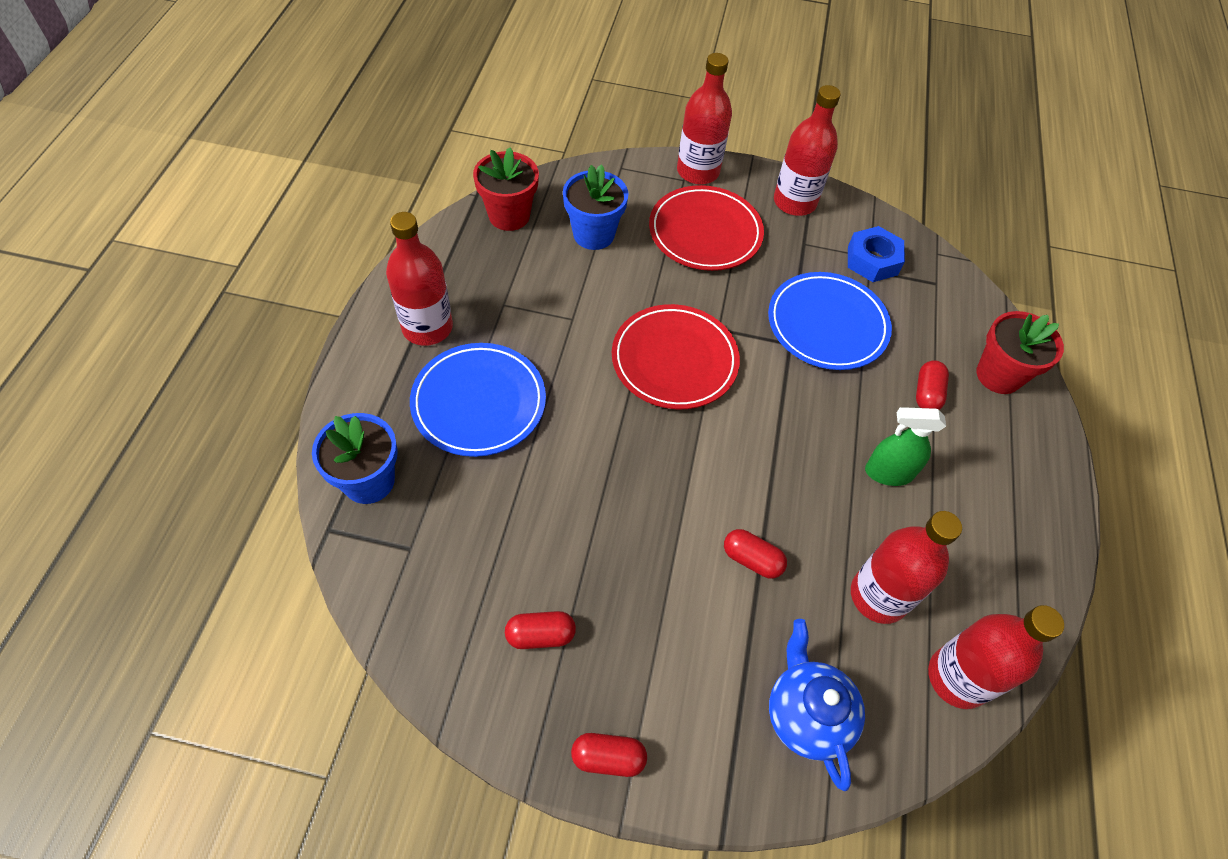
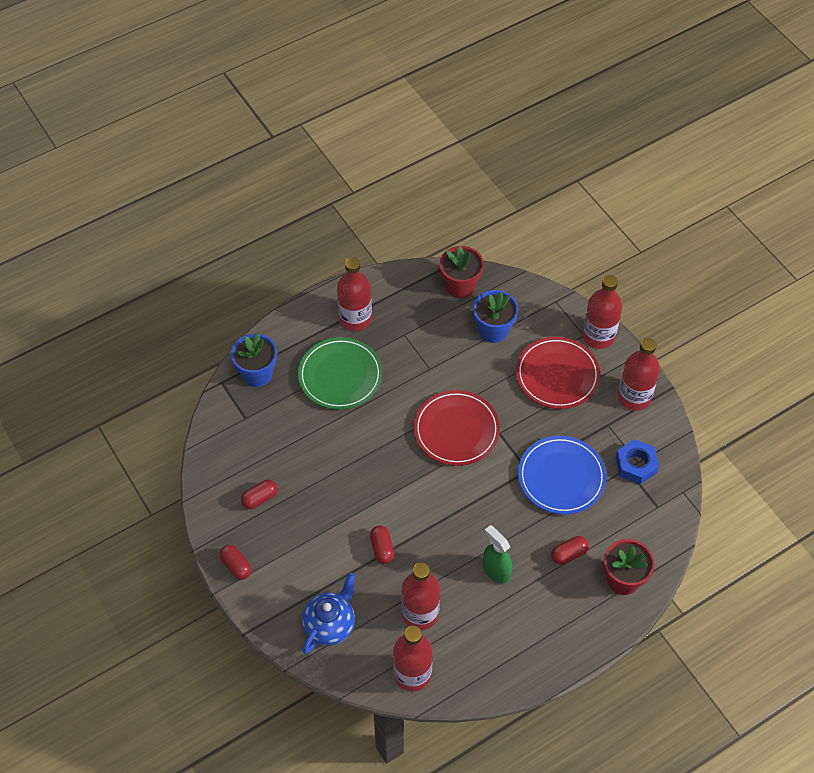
camera: 50 degrees right, 0 degrees up
(479, 402) = (340, 376): blue plate -> green plate
(540, 635) = (260, 498): red capsule -> red capsule turned 75 degrees counterclockwise

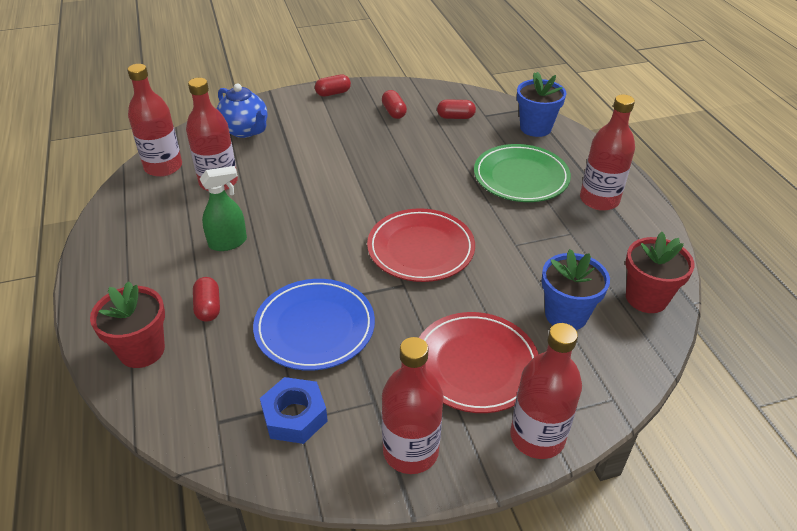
camera: 105 degrees right, 15 degrees down
(382, 548) = (302, 171): red capsule -> red capsule (455, 117)

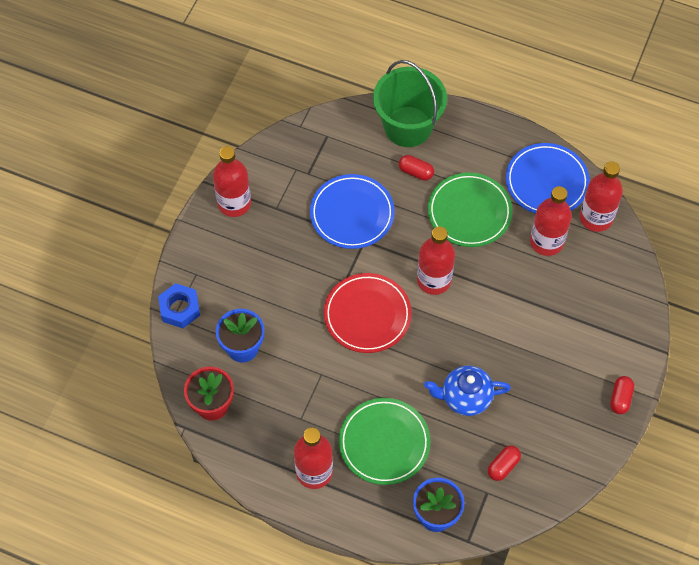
camera: 130 degrees right, 20 degrees up
(142, 350) = (408, 126): red flower pot -> green bucket
(143, 211) = (546, 182): none -> blue plate
(228, 242) = (469, 212): green spray bottle -> green plate
(245, 130) = (608, 297): blue teapot -> blue teapot (465, 398)
(294, 416) = (300, 169): blue nut -> blue nut (180, 308)
(394, 112) = (550, 424): red capsule -> none
(475, 365) = (254, 271): red plate -> none
(537, 437) = (189, 262): red bottle -> red bottle (434, 280)

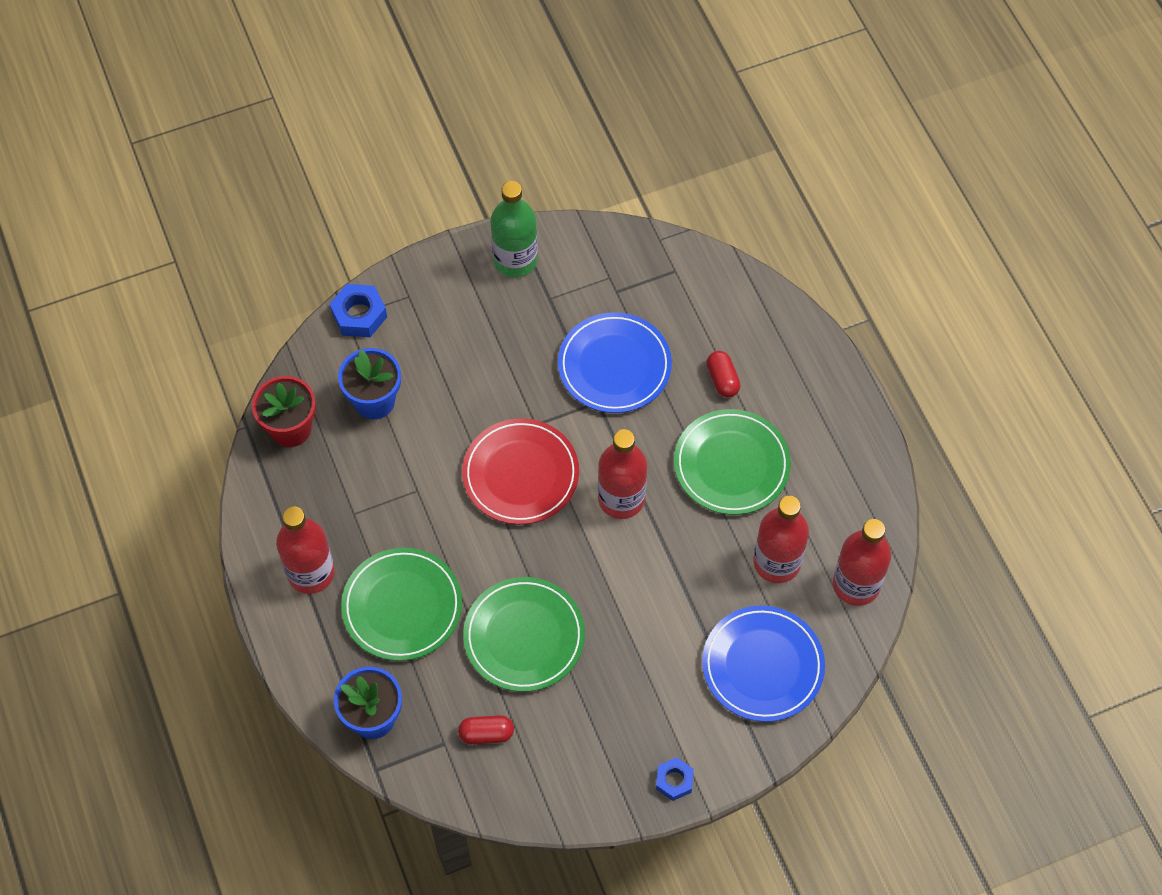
camera: 45 degrees right, 0 degrees up
(234, 203) = (515, 260): red bottle -> green bottle
(408, 126) = (765, 328): green bucket -> none
(465, 398) = (524, 636): blue teapot -> green plate
(546, 182) = (845, 504): blue plate -> blue plate (762, 666)
(620, 398) = (674, 781): red capsule -> blue nut

